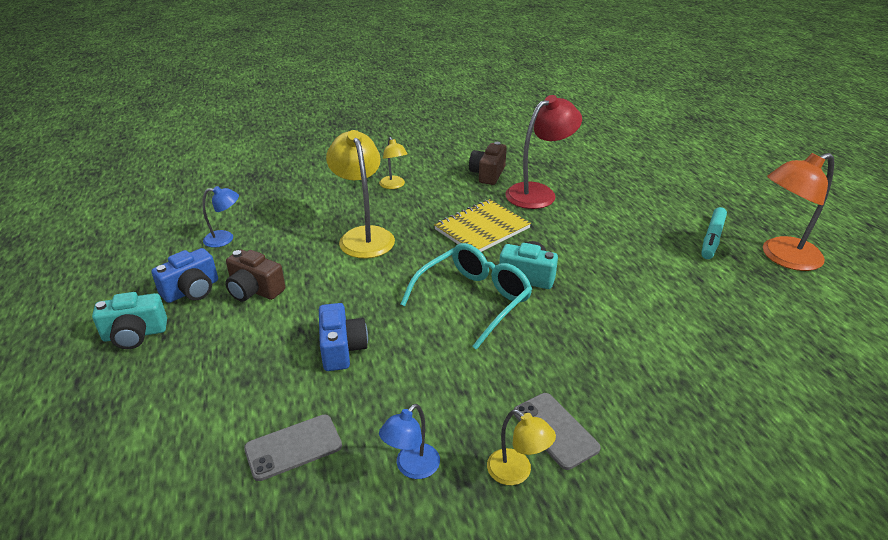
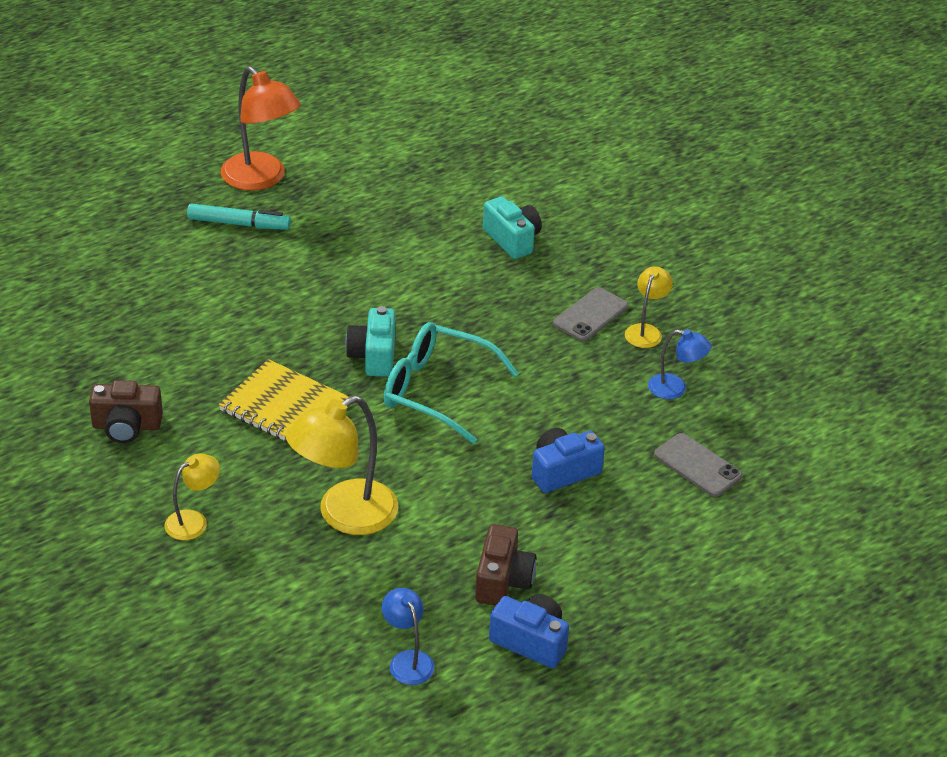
camera: 110 degrees left, 5 degrees up
(135, 334) = (629, 654): turquoise camera -> turquoise camera (512, 239)
(538, 193) = (170, 368): red lamp -> none

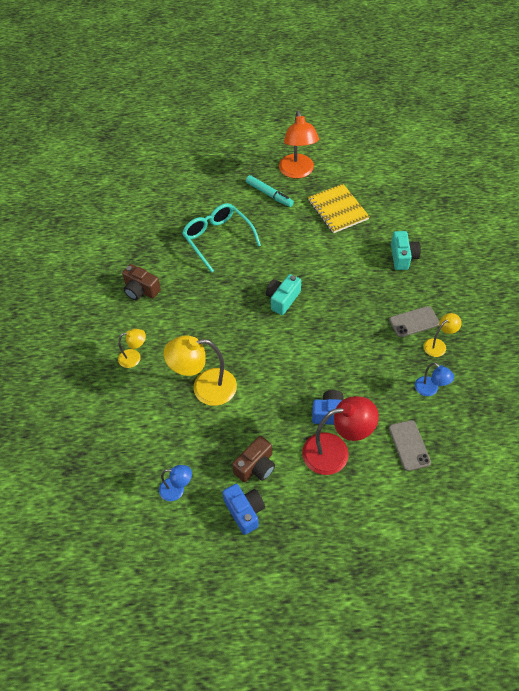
camera: 35 degrees right, 15 degrees up
(285, 408) = (219, 311): yellow notebook -> yellow notebook (337, 210)
(407, 660) = (177, 490): blue lamp -> blue lamp turned 90 degrees clockwise
(437, 391) = (300, 334): turquoise glasses -> turquoise glasses (218, 239)
(603, 514) = (335, 451): none -> red lamp

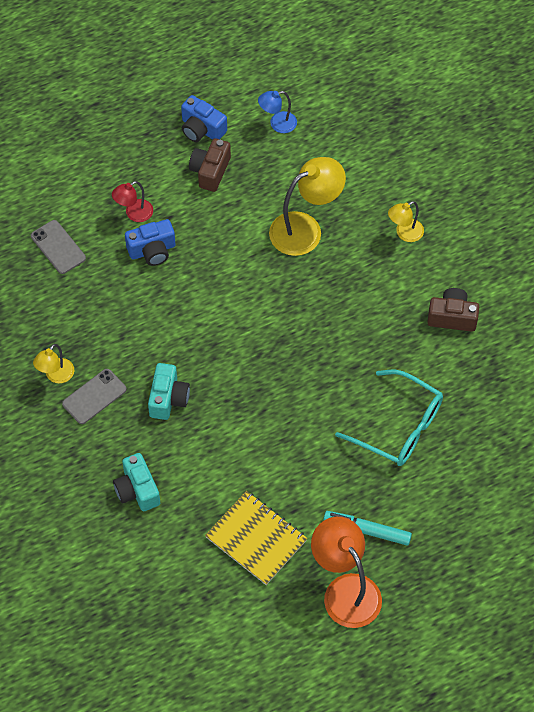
camera: 155 degrees right, 5 degrees up
(282, 299) = (269, 368): turquoise camera -> turquoise camera (168, 398)
(335, 451) = (134, 214): red lamp -> red lamp, size x0.53
(430, 390) = (51, 316): blue lamp -> none

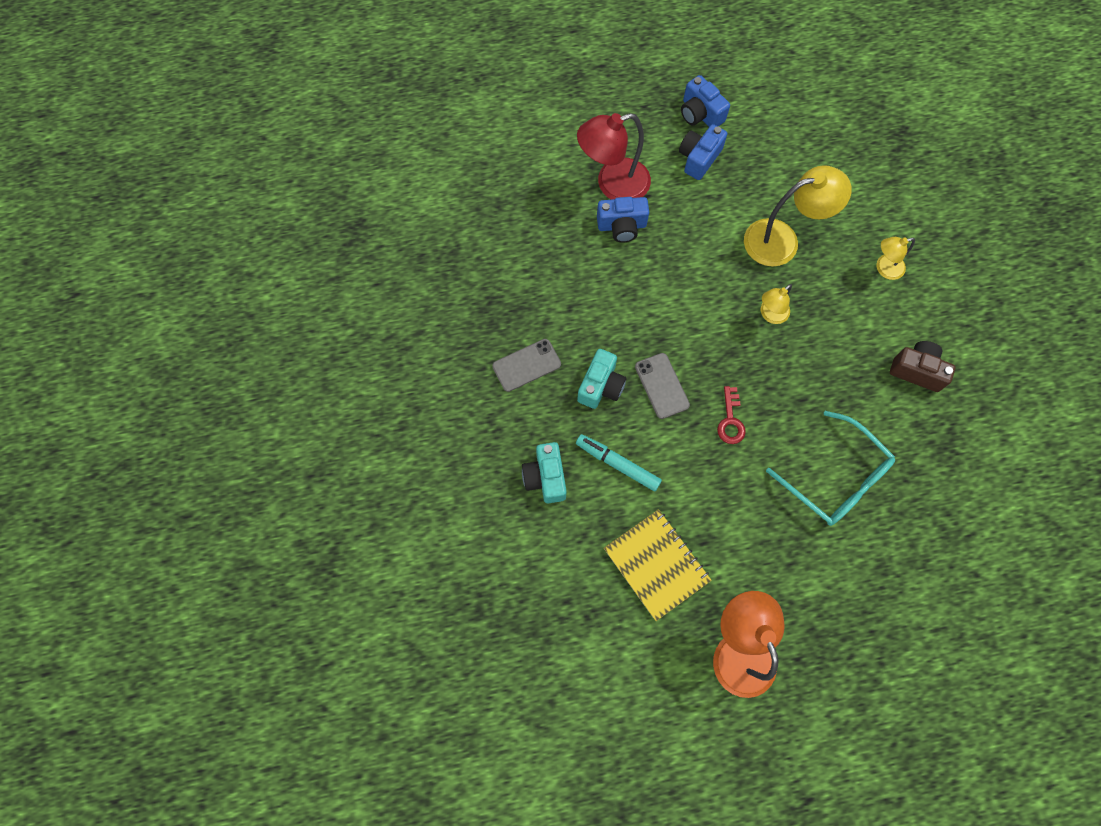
camera: 15 degrees right, 10 degrees up
(56, 376) = (494, 334): yellow lamp -> yellow lamp (770, 315)
(58, 247) = (529, 201): grey phone -> grey phone (661, 386)
(134, 214) = (612, 184): red lamp -> red lamp, size x1.88
(210, 171) = (699, 158): brown camera -> blue camera
(277, 124) = (777, 125): blue lamp -> none
(294, 400) = (730, 420): none -> red key
(367, 530) = (777, 587): turquoise marker -> turquoise marker (618, 464)

